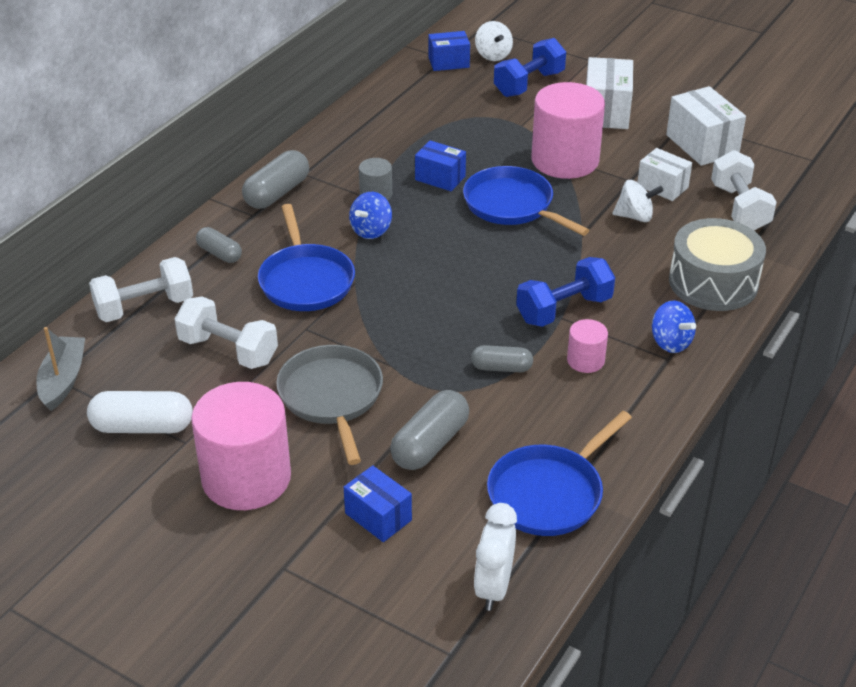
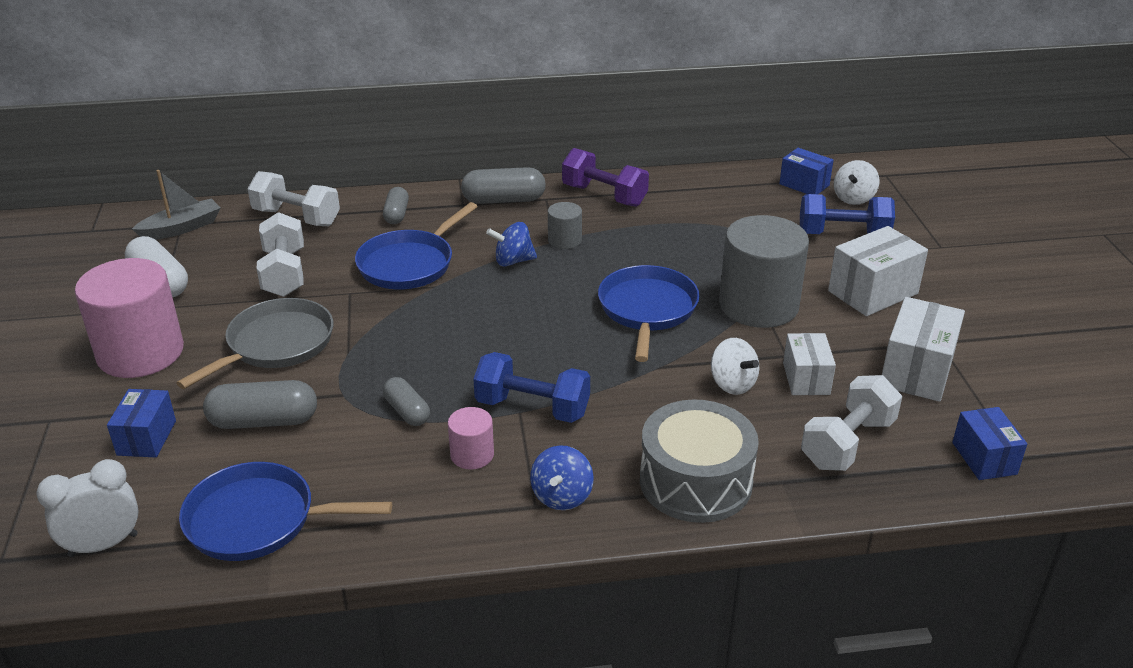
camera: 50 degrees right, 5 degrees down
(339, 146) = (604, 195): none -> purple dumbbell
(440, 178) = (632, 258): blue box -> blue box (984, 458)
(565, 160) = (758, 305): pink cylinder -> grey cylinder

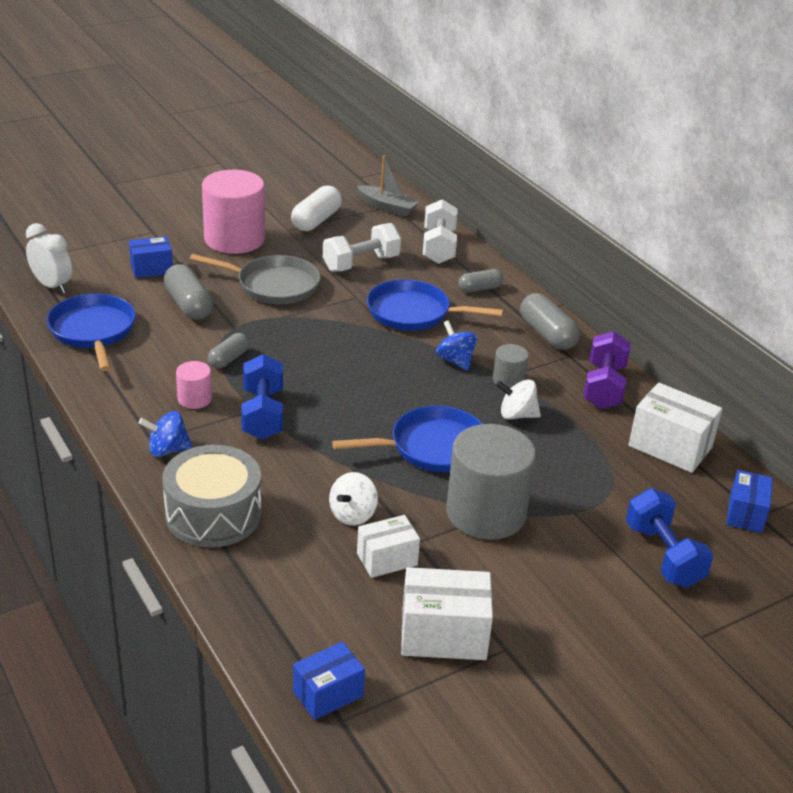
camera: 65 degrees right, 0 degrees up
(847, 443) = (305, 597): white dumbbell -> none
(853, 198) = (749, 555): white spinning top -> white spinning top (516, 415)
(873, 292) = (565, 590): white box -> white box (670, 447)

